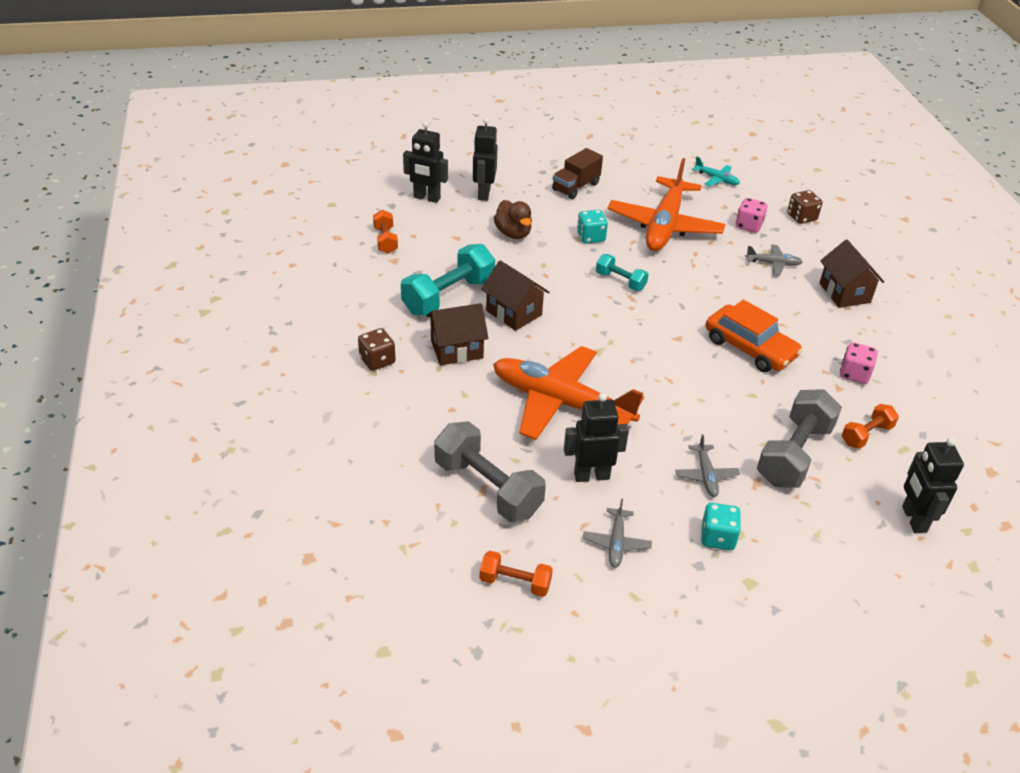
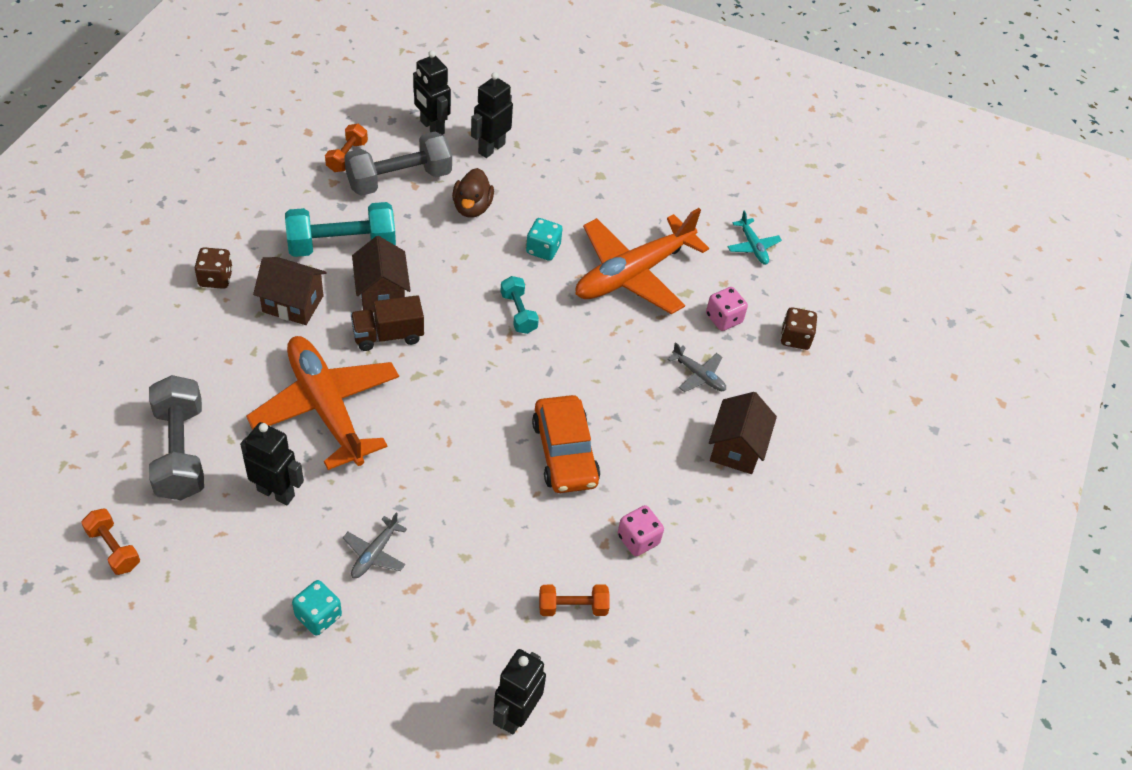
camera: 30 degrees right, 10 degrees up
(576, 187) = (591, 184): brown truck -> brown truck (388, 335)
(616, 543) = (229, 566): grey plane -> none
(794, 455) = (479, 583): grey dumbbell -> grey dumbbell (399, 179)

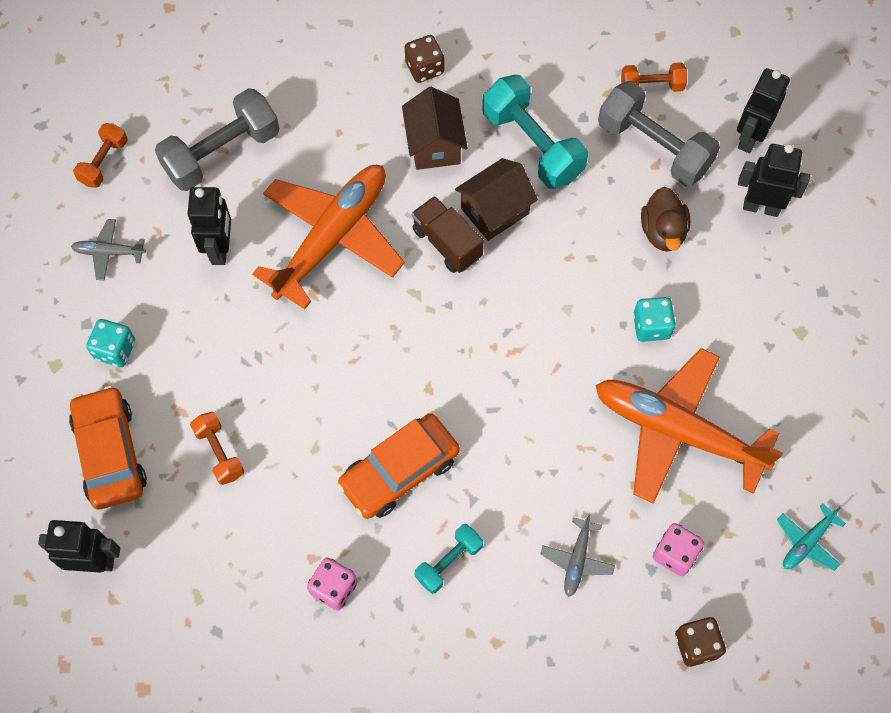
camera: 70 degrees right, 15 degrees up
(375, 553) = (199, 361): grey plane -> grey plane (109, 252)
(419, 660) = (110, 453): none -> orange car
(472, 207) = (663, 232): brown duck -> brown duck turned 75 degrees counterclockwise
(518, 313) = (549, 344): turquoise dumbbell -> turquoise dumbbell (449, 562)
(572, 607) = (227, 560): orange dumbbell -> orange dumbbell (219, 452)
(736, 448) = (501, 640): brown house -> none

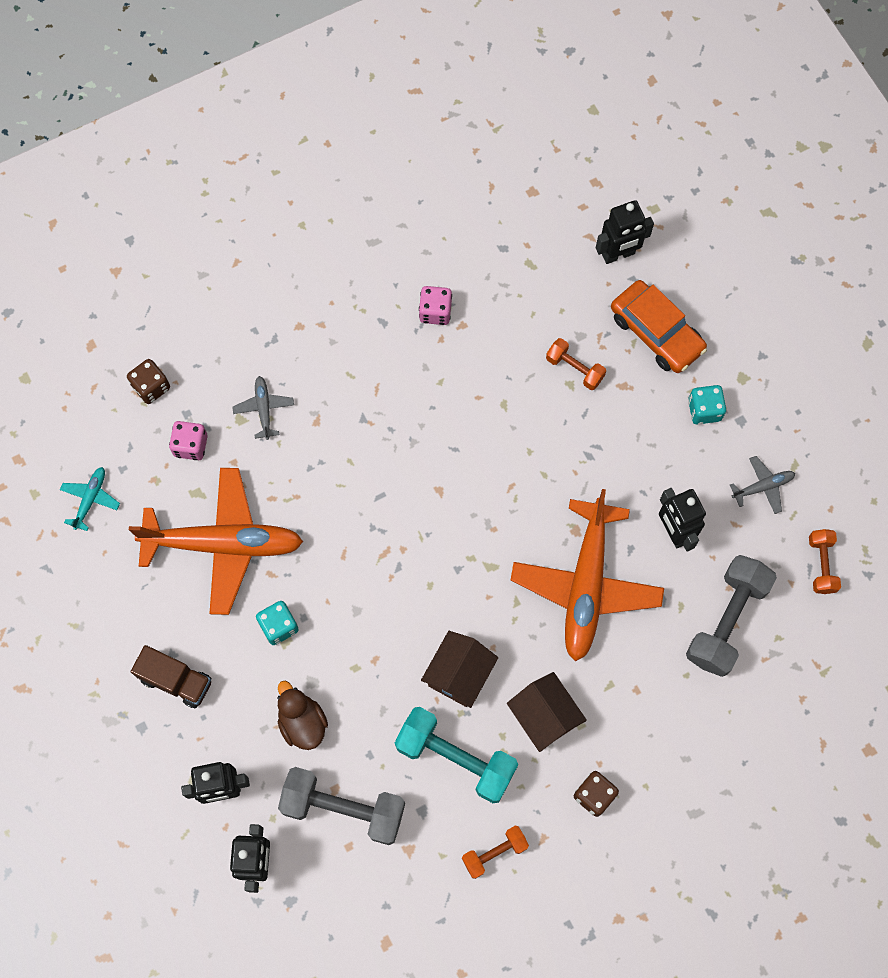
camera: 155 degrees right, 5 degrees up
(399, 471) = (430, 415): orange car -> none
(447, 243) = (486, 624): brown truck -> brown truck (176, 680)
(449, 562) = (359, 366): turquoise dumbbell -> none
(651, 86) = (371, 877): orange dumbbell -> orange dumbbell (494, 853)

